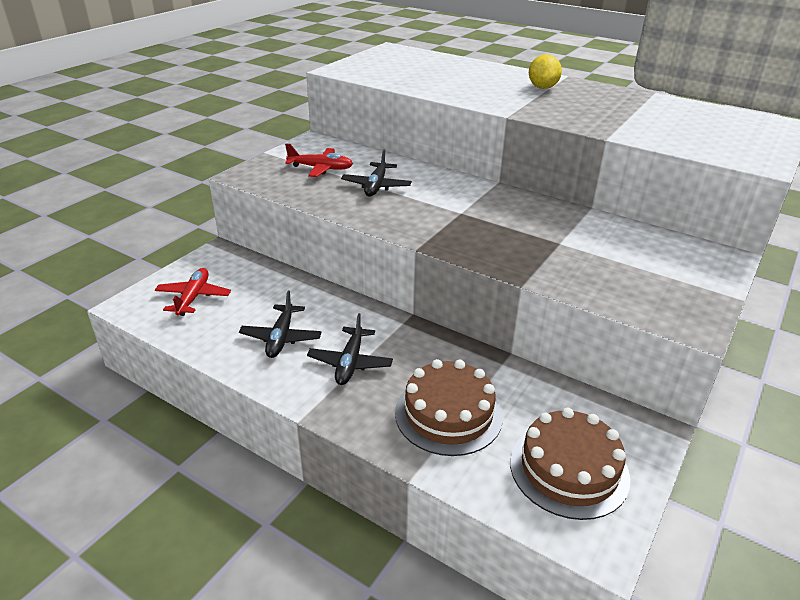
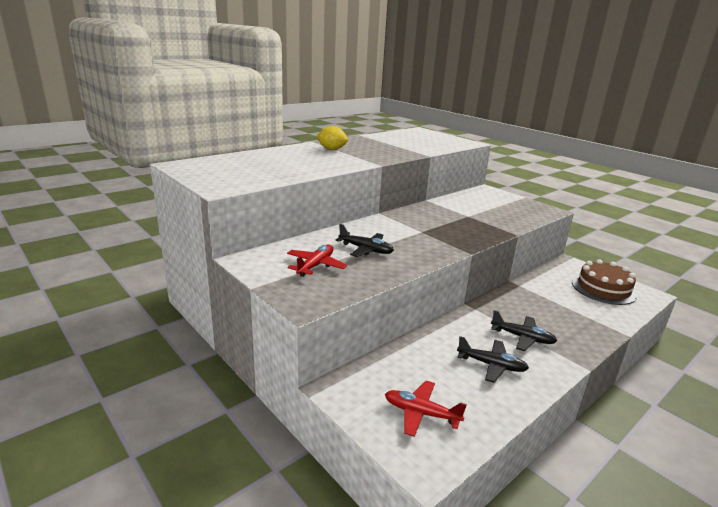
camera: 75 degrees left, 10 degrees down
(448, 414) = (569, 312): brown cake -> none

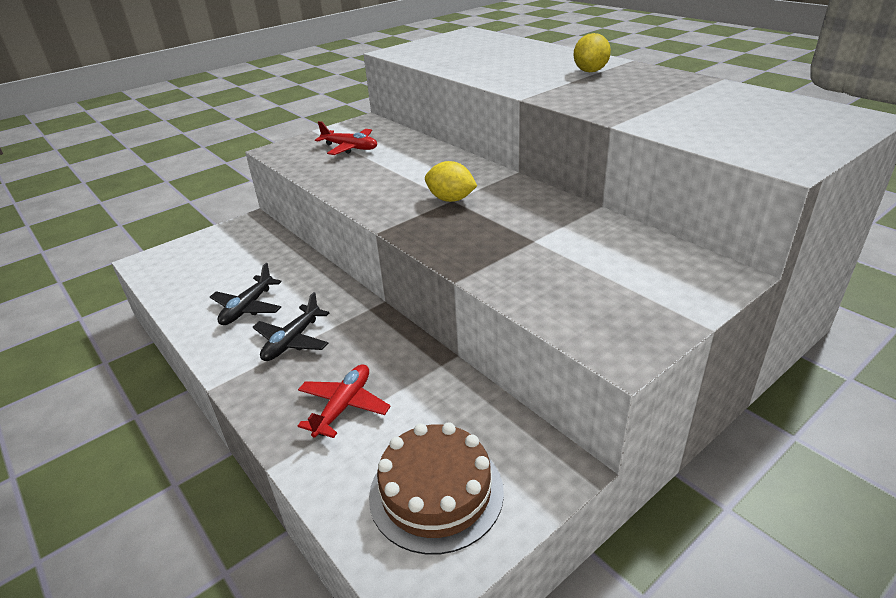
camera: 95 degrees right, 10 degrees up
(366, 250) = (388, 168): black plane -> none
(421, 231) = (451, 199): none -> yellow lemon
(421, 413) = (200, 261): red plane -> red plane (344, 406)

